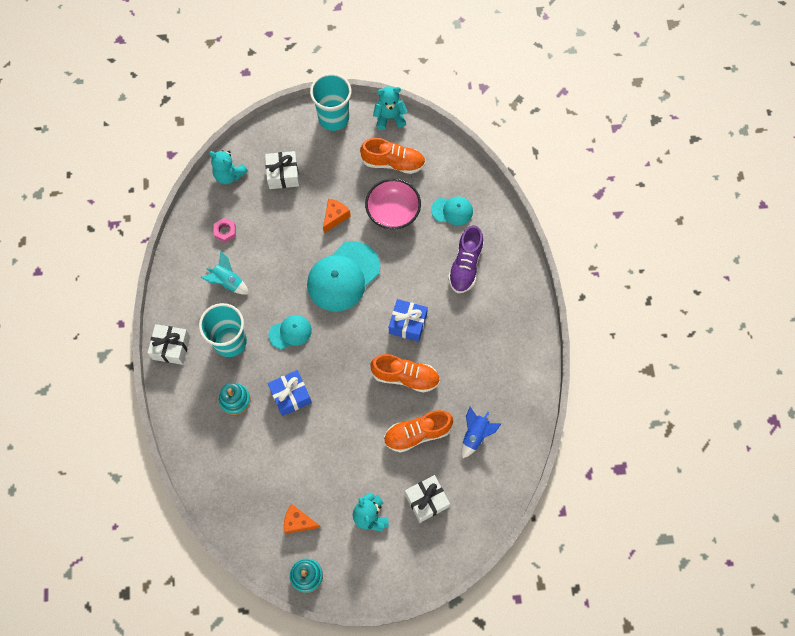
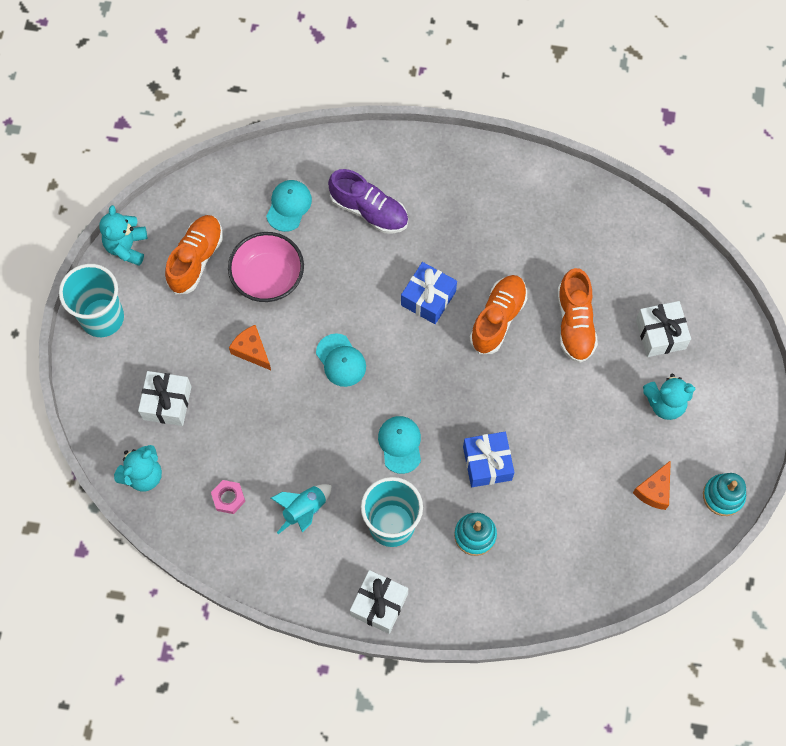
camera: 75 degrees left, 0 degrees up
(343, 276) = (341, 360): turquoise cap -> turquoise cap, size x0.53
(475, 435) = (592, 258): blue rocket -> none

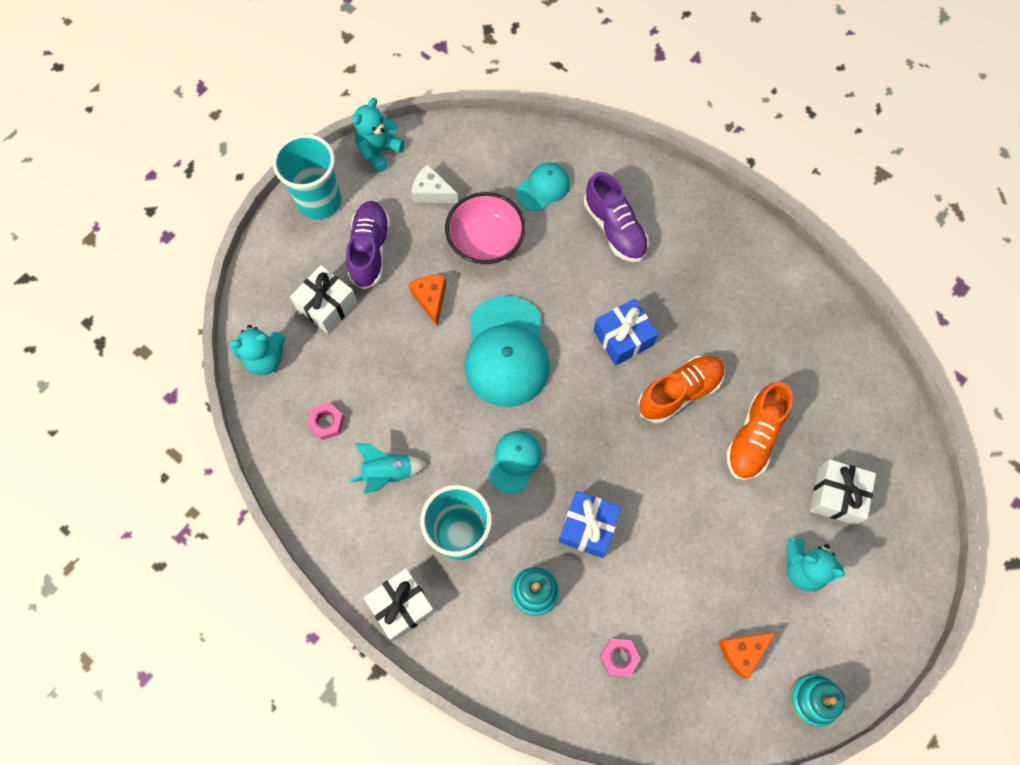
camera: 30 degrees right, 0 degrees up
(174, 336) = (370, 250): none -> purple shoe
(196, 259) = (432, 192): orange shoe -> white cheese
(341, 360) = (506, 352): turquoise cap -> turquoise cap, size x1.88
(566, 547) = (619, 657): none -> pink nut

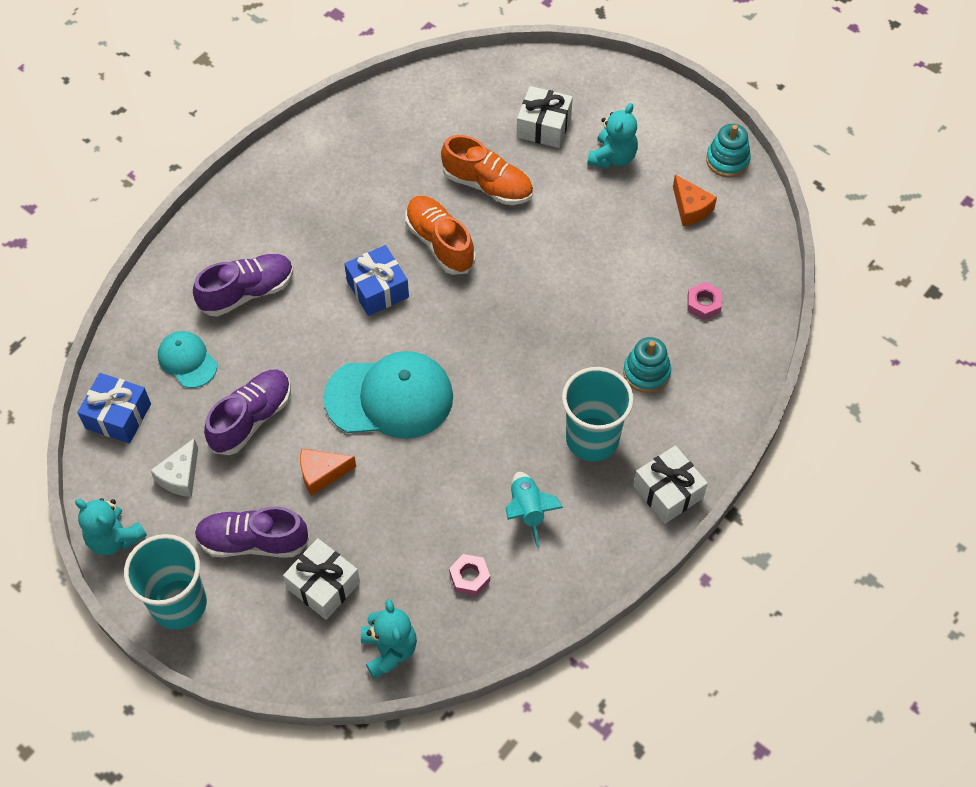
camera: 90 degrees left, 10 degrees down
(486, 241) = (251, 418): pink bowl -> purple shoe
(514, 461) = (513, 390): turquoise cap -> none
(588, 527) = (580, 326): blue gift -> blue gift (118, 416)

